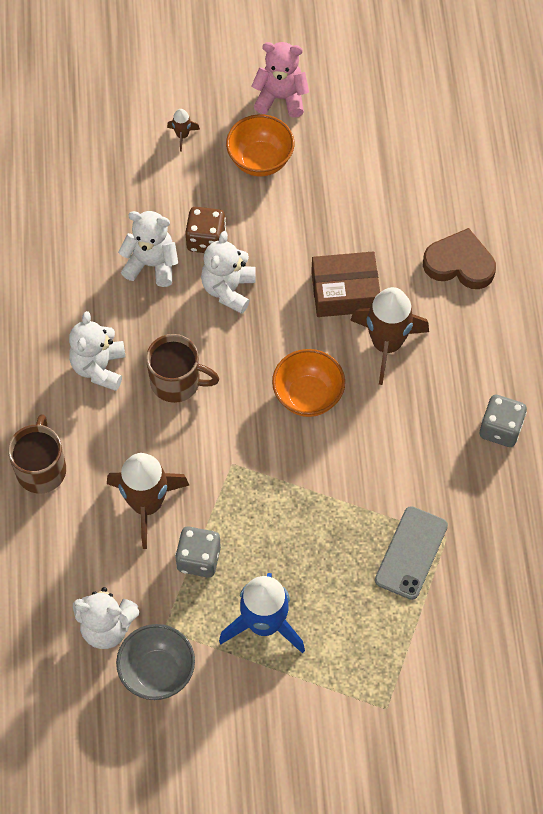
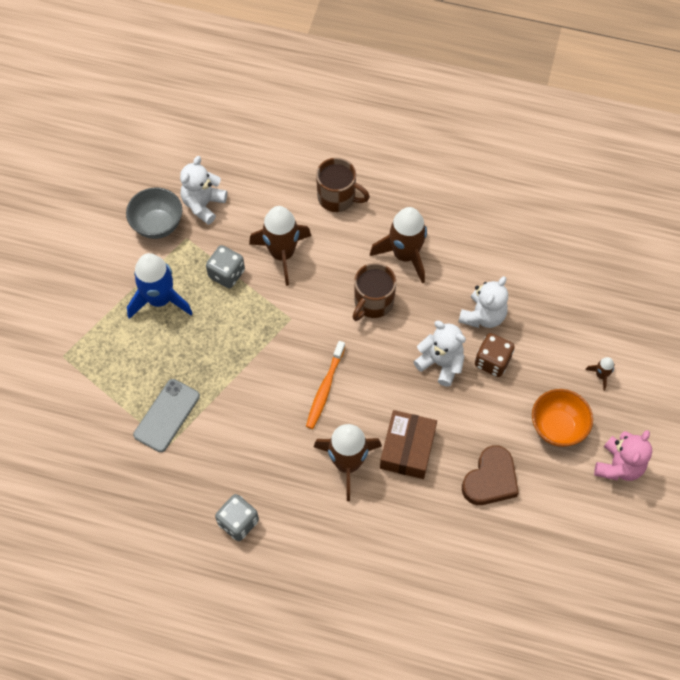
camera: 110 degrees right, 0 degrees up
(99, 367) = (405, 255): white teddy bear -> brown rocket
(308, 396) = (325, 389): orange bowl -> orange toothbrush
(411, 553) = (167, 415): grey phone -> grey phone turned 75 degrees clockwise
(459, 264) = (402, 551): brown heart -> brown heart (490, 479)

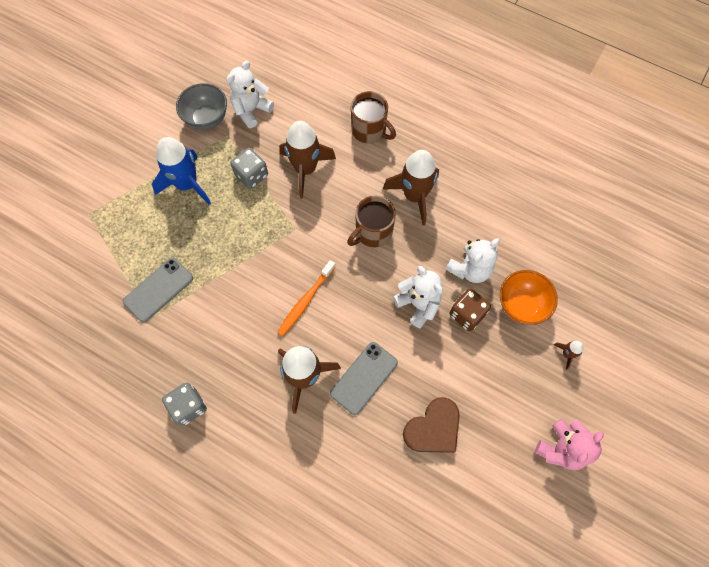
camera: 15 degrees right, 5 degrees up
(407, 449) = (364, 378): brown box -> grey phone
(557, 427) = (511, 394): orange bowl -> orange bowl (521, 305)

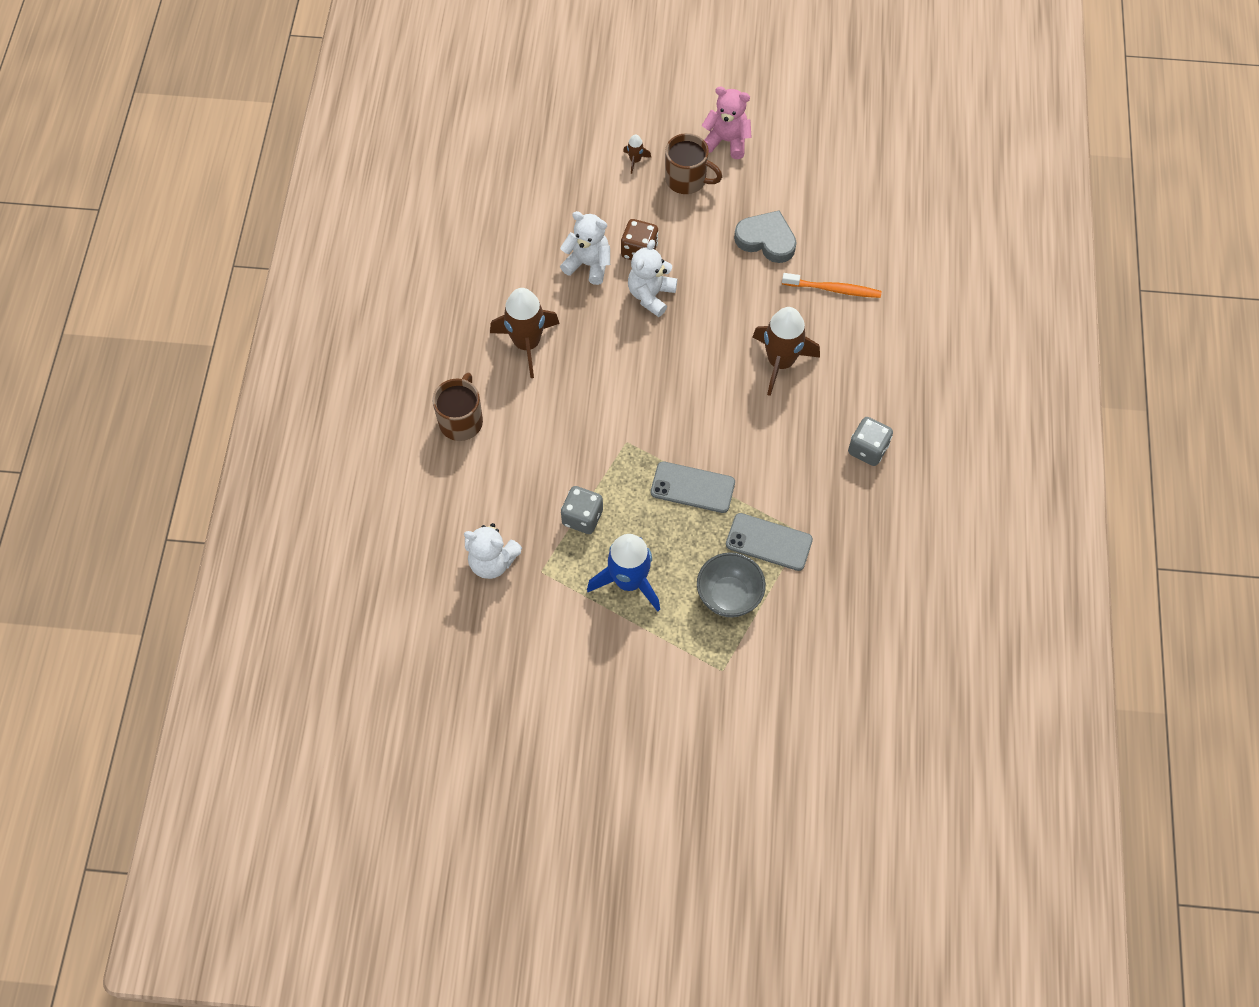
camera: 115 degrees left, 5 degrees down
(207, 119) = (529, 607): grey bowl -> grey bowl (729, 596)
(305, 169) = (546, 465): brown rocket -> none
(305, 301) = (703, 395): orange toothbrush -> orange toothbrush (833, 289)
(364, 378) = (752, 312): grey phone -> grey phone (692, 487)
(372, 232) = (591, 366): brown mug -> brown mug (687, 179)
(433, 428) = (766, 240): brown heart -> grey heart
(521, 305) = (604, 210): orange bowl -> none

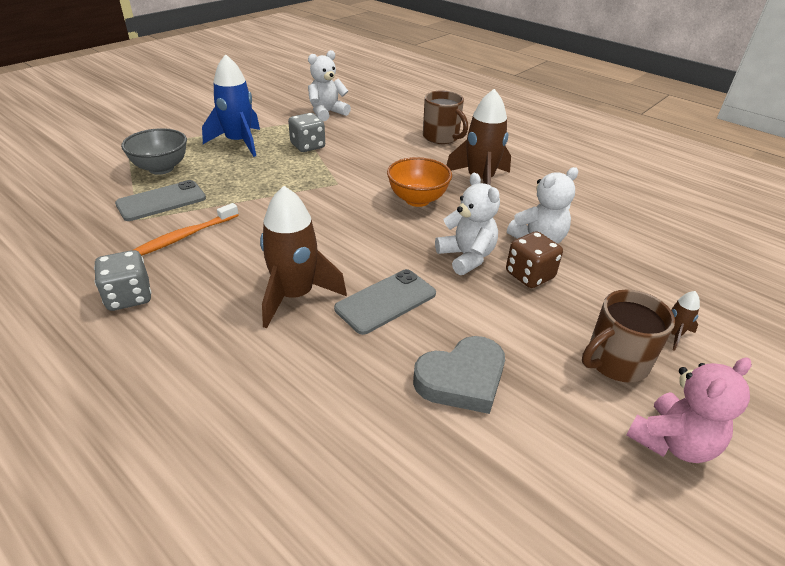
camera: 125 degrees right, 25 degrees down
(600, 369) = (417, 200): none -> orange bowl
(692, 487) = (258, 192): grey phone -> grey phone (386, 301)
(833, 289) = (328, 396): orange toothbrush -> orange toothbrush (184, 237)

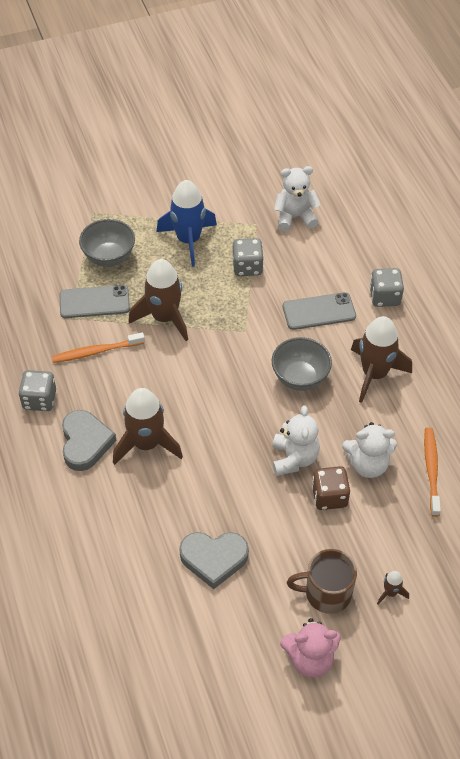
camera: 30 degrees right, 15 degrees up
(214, 319) = (85, 443): none -> grey heart
(248, 194) = (164, 318): none -> brown rocket
(386, 301) = (205, 475): grey phone -> grey phone (319, 311)
(417, 200) = (300, 378): orange bowl -> grey bowl
(441, 137) = (384, 297): brown mug -> grey dice
(595, 226) = (431, 470): none -> orange toothbrush

